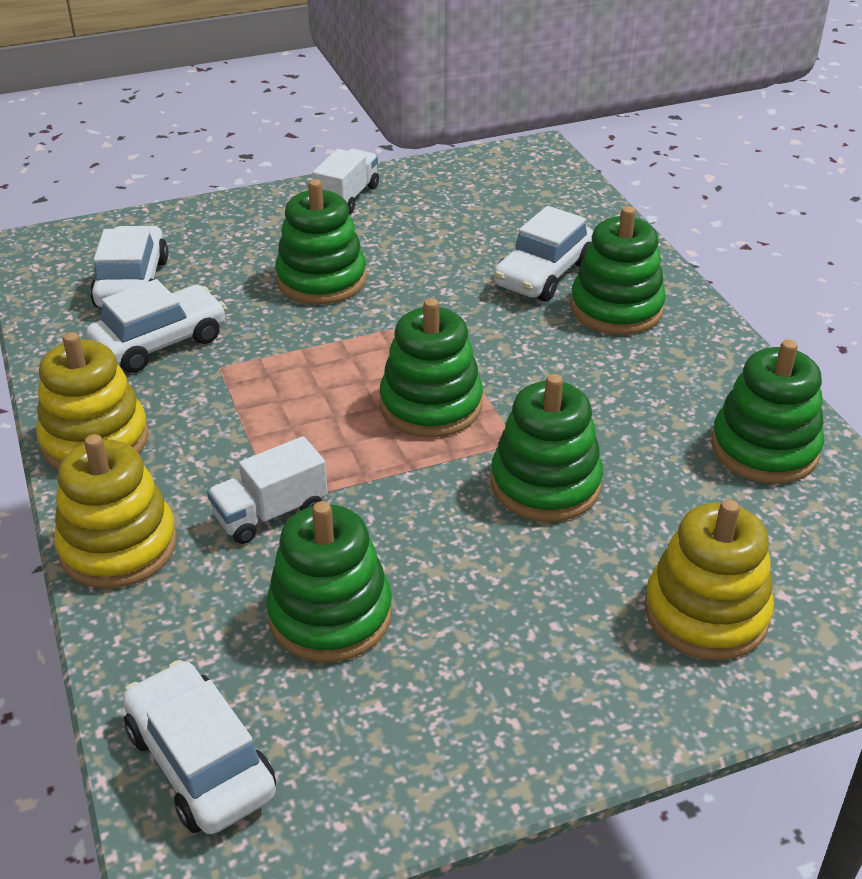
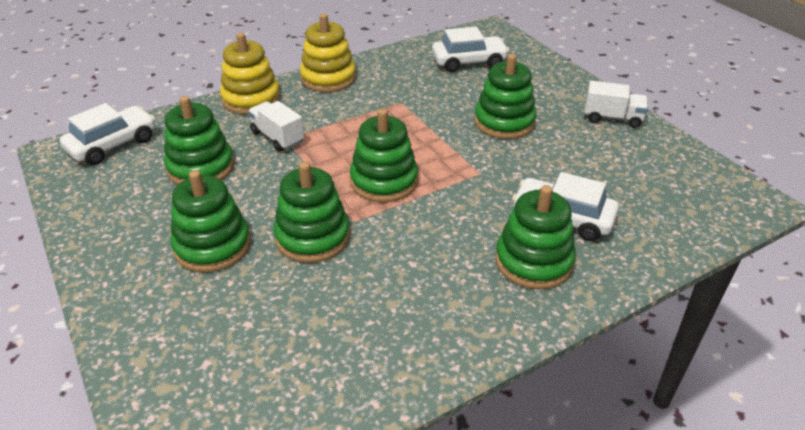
camera: 80 degrees right, 0 degrees up
(160, 342) = (416, 80): white car -> none
(706, 613) = (190, 320): yellow stacking toy -> none
(764, 448) = (370, 356): green stacking toy -> green stacking toy (212, 246)

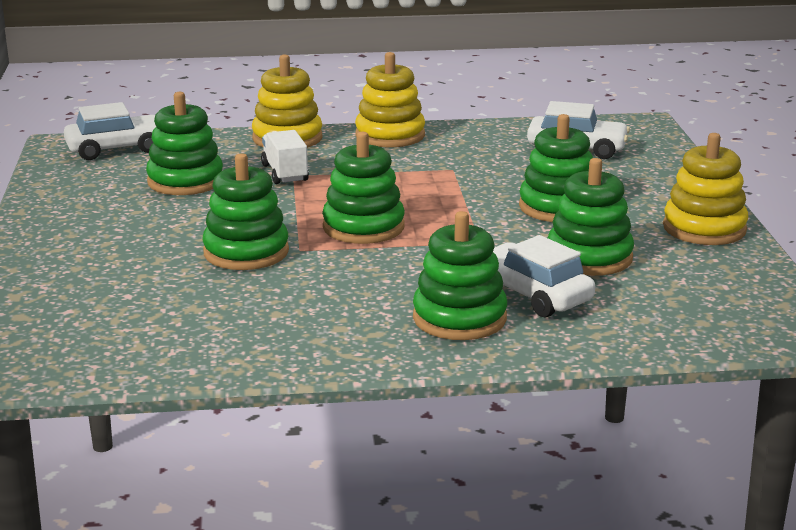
camera: 25 degrees right, 15 degrees down
(212, 246) = (144, 238): green stacking toy -> green stacking toy (589, 257)
(612, 118) = (704, 228): white truck -> yellow stacking toy

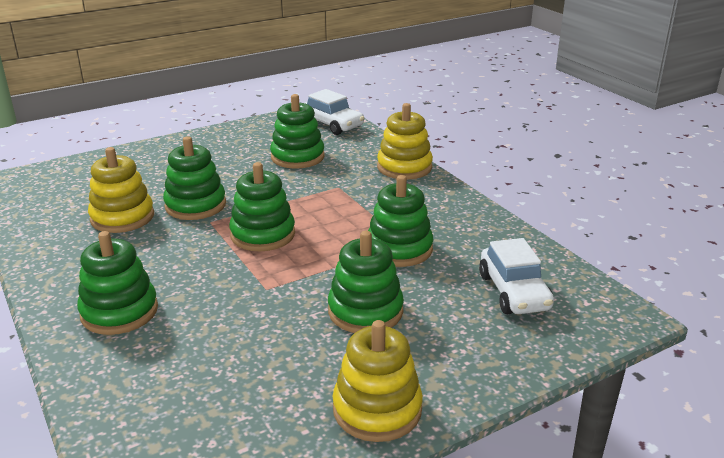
camera: 65 degrees right, 5 degrees up
(285, 173) = (338, 183): white truck -> none
(390, 135) = (451, 201): yellow stacking toy -> yellow stacking toy (122, 217)
(533, 295) = (175, 336): white car -> none
(589, 257) = (265, 350): green stacking toy -> green stacking toy (399, 249)

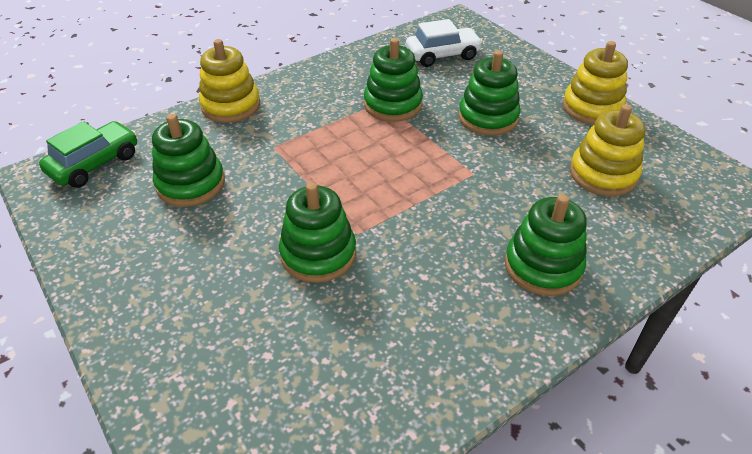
camera: 95 degrees left, 15 degrees up
(122, 217) = (353, 320): yellow stacking toy -> yellow stacking toy (603, 174)
(263, 234) = (380, 188): green stacking toy -> none
(332, 124) = (95, 164): white car -> green car

